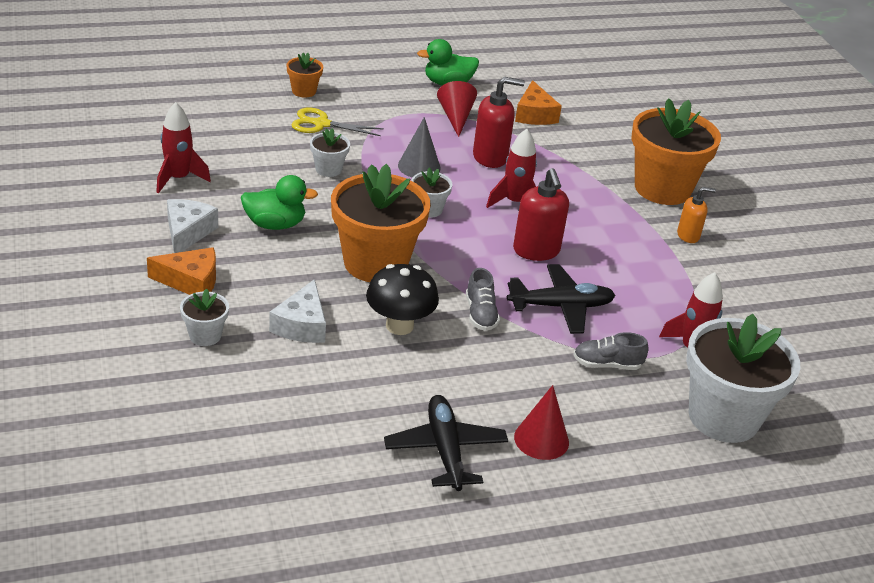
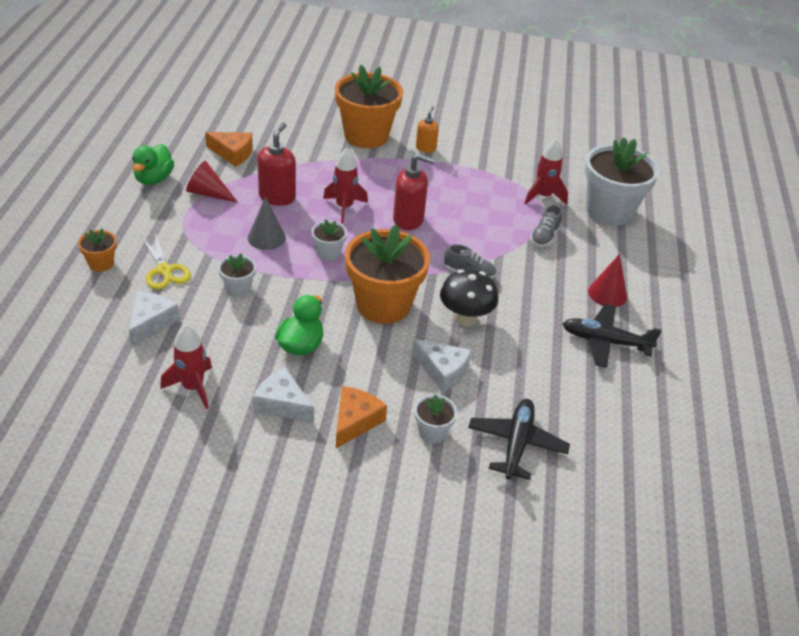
camera: 65 degrees left, 5 degrees up
(246, 136) = (151, 323): none -> white cheese
(321, 124) = (164, 270): yellow scissors -> yellow scissors turned 60 degrees counterclockwise
(561, 306) = (477, 233): black plane -> black plane (517, 444)

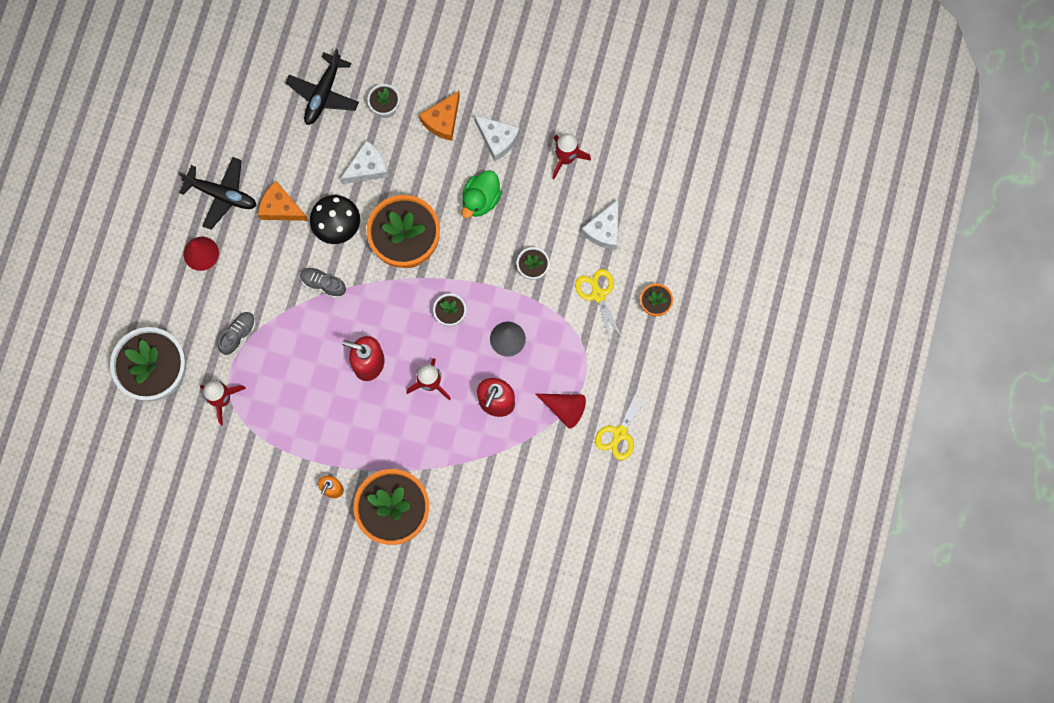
camera: 170 degrees left, 35 degrees up
(154, 179) = (620, 433): green duck -> yellow scissors
(233, 153) = (541, 478): orange cheese -> orange cheese (281, 207)
(442, 371) = (367, 168): white cheese -> white cheese turned 105 degrees clockwise

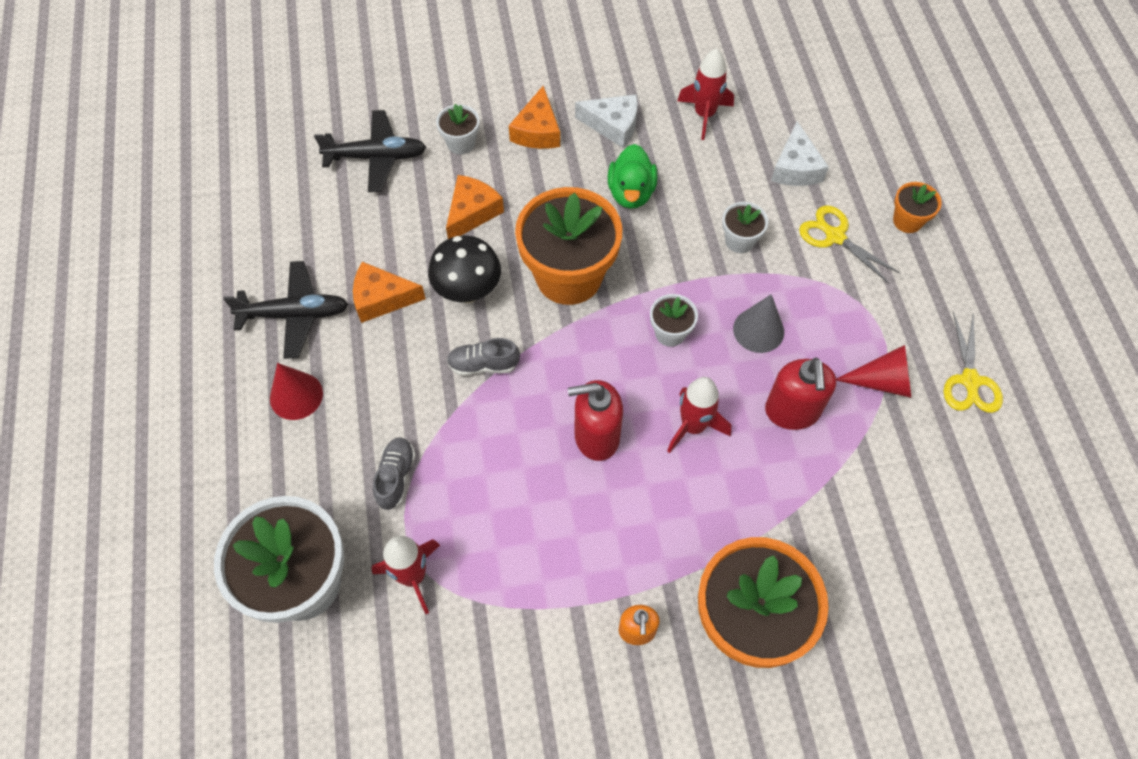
camera: 25 degrees left, 15 degrees down
(323, 94) = (376, 157): black plane -> black plane turned 90 degrees counterclockwise
(367, 168) = (472, 212): white cheese -> orange cheese

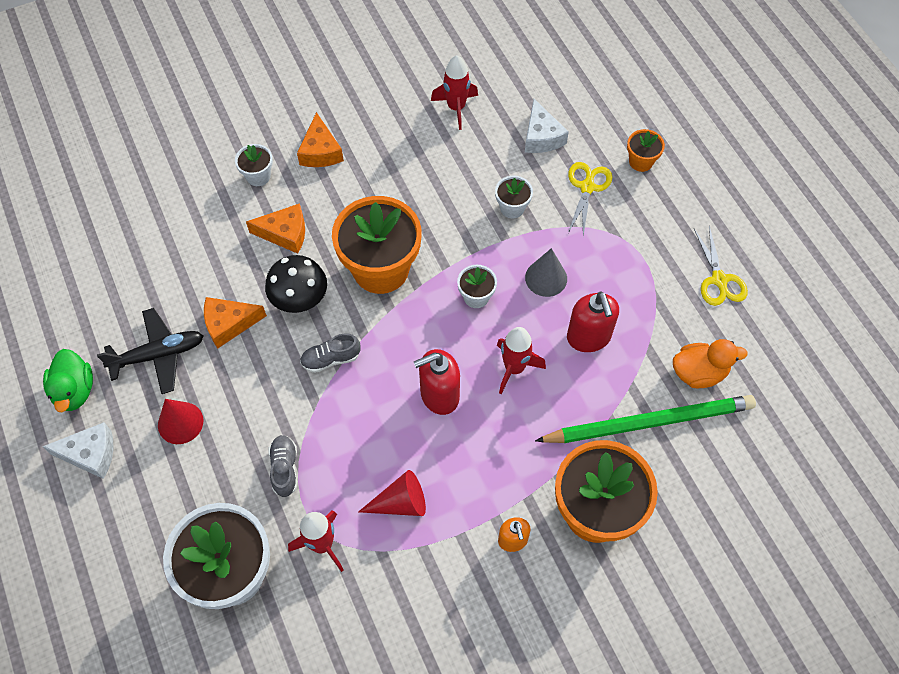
camera: 15 degrees left, 0 degrees up
(376, 157) = (188, 204): black plane -> none
(472, 212) = (285, 233): orange cheese -> orange cheese turned 75 degrees clockwise
(613, 125) = (383, 133): white cheese -> white cheese (90, 454)
(631, 193) = (413, 187): green duck -> green duck (74, 391)
(835, 236) = (587, 187): yellow scissors -> yellow scissors turned 75 degrees clockwise
(840, 531) = (649, 422): none -> green pencil
(882, 381) = (652, 296): red cone -> red cone (400, 503)
(917, 486) = (699, 373): none -> orange duck

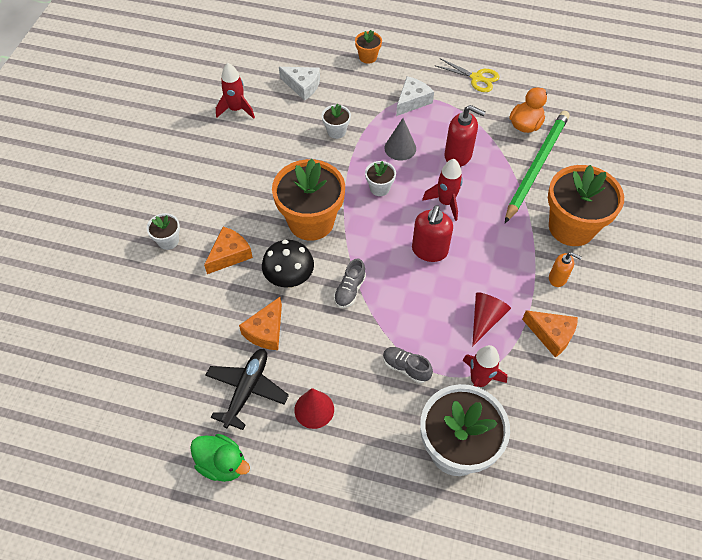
camera: 50 degrees left, 5 degrees down
(90, 454) = (285, 485): white cheese -> white cheese (412, 101)
(320, 151) = (188, 195): orange cheese -> orange cheese (551, 335)
(587, 187) = (359, 90): yellow scissors -> none

